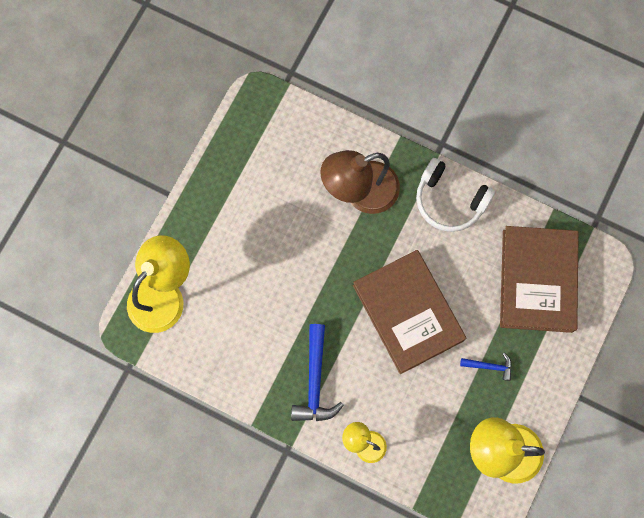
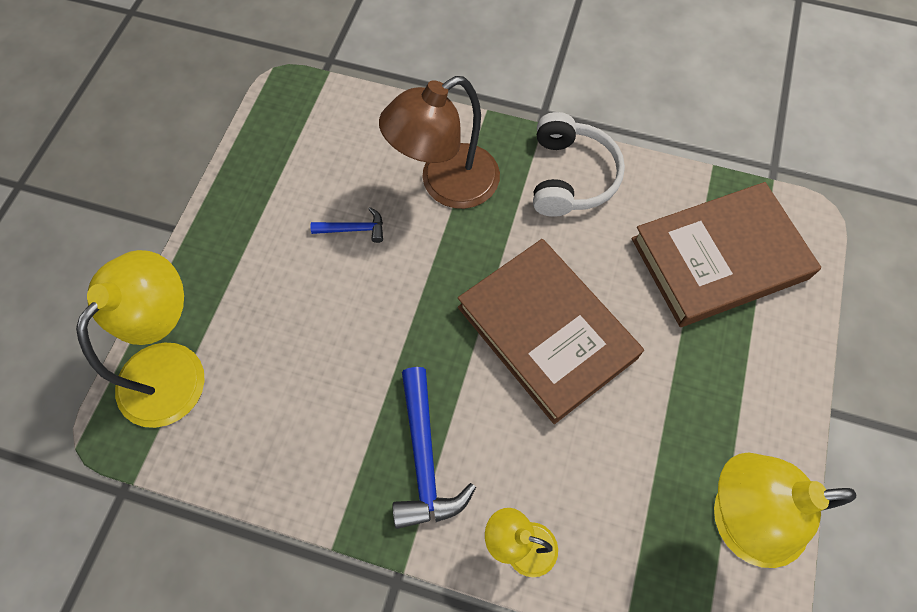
camera: 10 degrees left, 10 degrees down
(449, 201) = (570, 176): white headphones -> white headphones turned 105 degrees counterclockwise
(489, 366) = (685, 389): blue hammer -> blue hammer (353, 229)
(537, 280) = (719, 258): brown book -> brown book turned 75 degrees clockwise

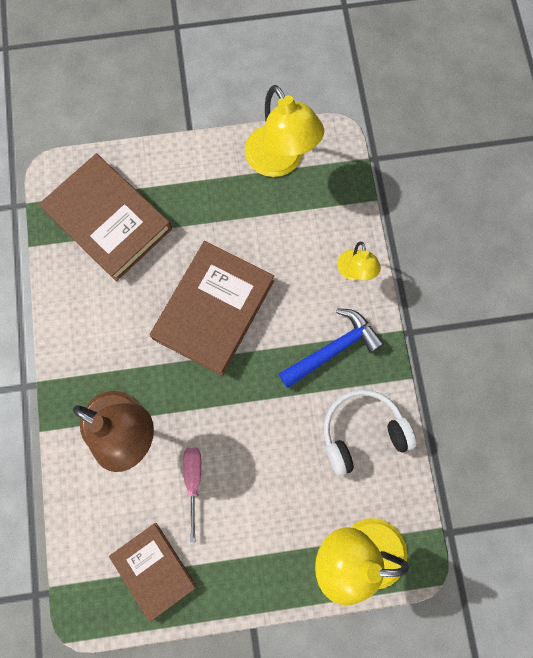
camera: 115 degrees left, 10 degrees up
(288, 160) = (154, 570): none -> brown book
(353, 229) = (193, 481): blue hammer -> pink screwdriver
(570, 176) = (80, 341): white headphones -> white headphones (362, 432)

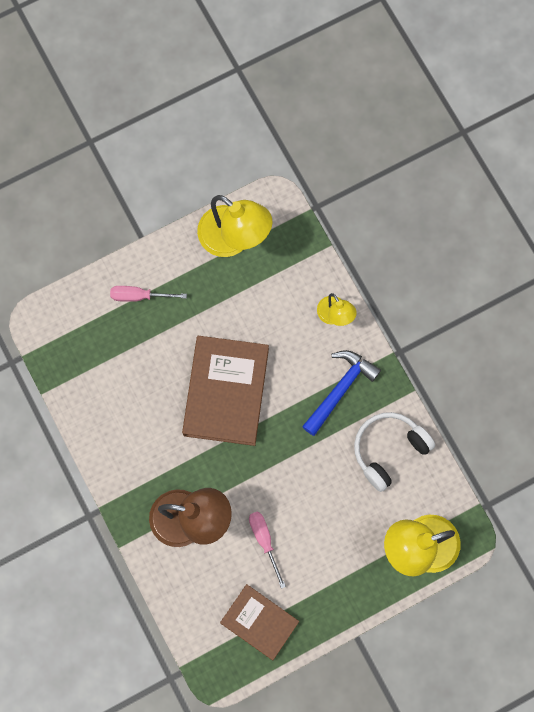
camera: 20 degrees left, 0 degrees up
(108, 220) = (102, 345): brown book -> none
(164, 185) = (139, 296): none -> pink screwdriver

